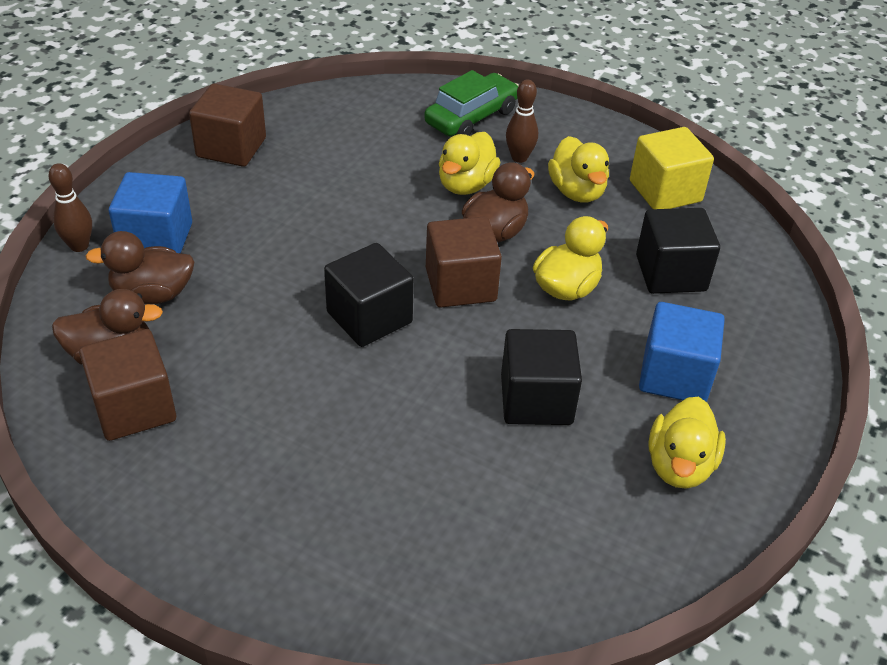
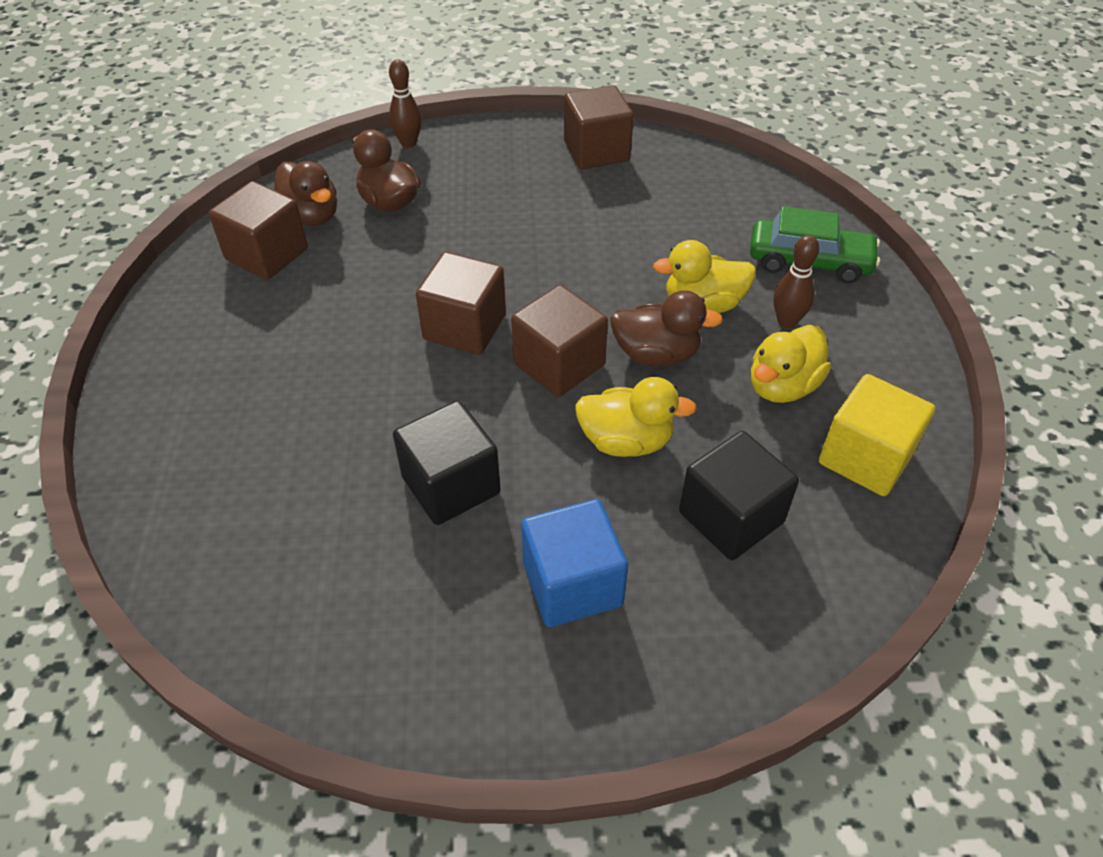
camera: 60 degrees right, 5 degrees up
(156, 239) = (450, 172): blue cube -> none
(369, 317) = (464, 327): black cube -> brown cube
(679, 465) = (444, 639): yellow duck -> none

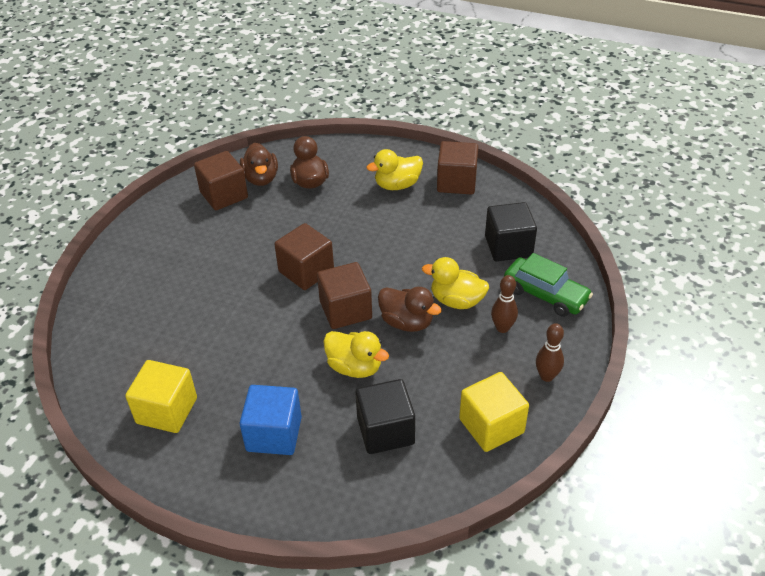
camera: 25 degrees right, 5 degrees down
(376, 612) = (167, 410): none -> yellow cube
(408, 143) = (344, 147): brown bowling pin -> brown bowling pin (546, 376)
(451, 485) = (243, 358): black cube -> black cube (508, 246)
(782, 386) = (470, 366): yellow duck -> yellow duck (397, 185)

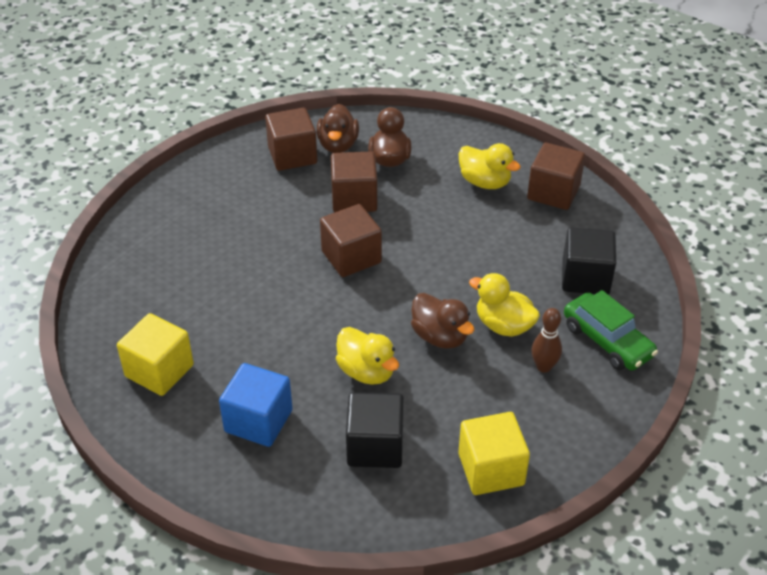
camera: 15 degrees right, 0 degrees up
(345, 310) = (378, 308): brown cube -> brown cube (354, 199)
(397, 185) = (485, 182): yellow duck -> yellow duck turned 135 degrees counterclockwise
(546, 376) = (573, 431): brown bowling pin -> none

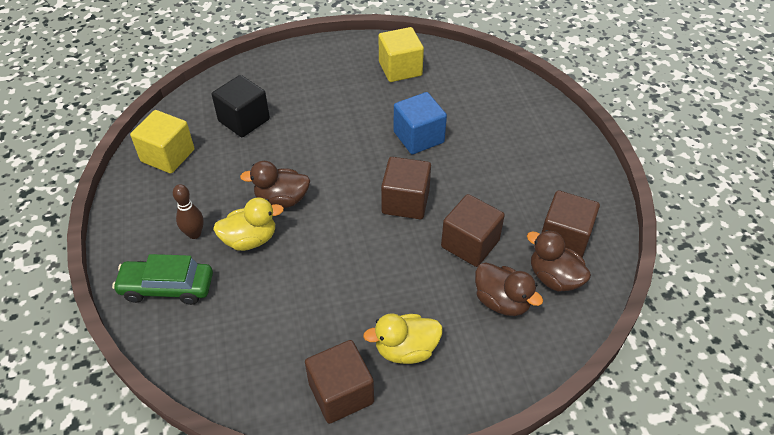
camera: 130 degrees right, 5 degrees up
(258, 421) = (318, 87): blue cube -> blue cube (418, 137)
(366, 371) = (297, 148): yellow duck -> none
(585, 278) = (230, 327): black cube -> none

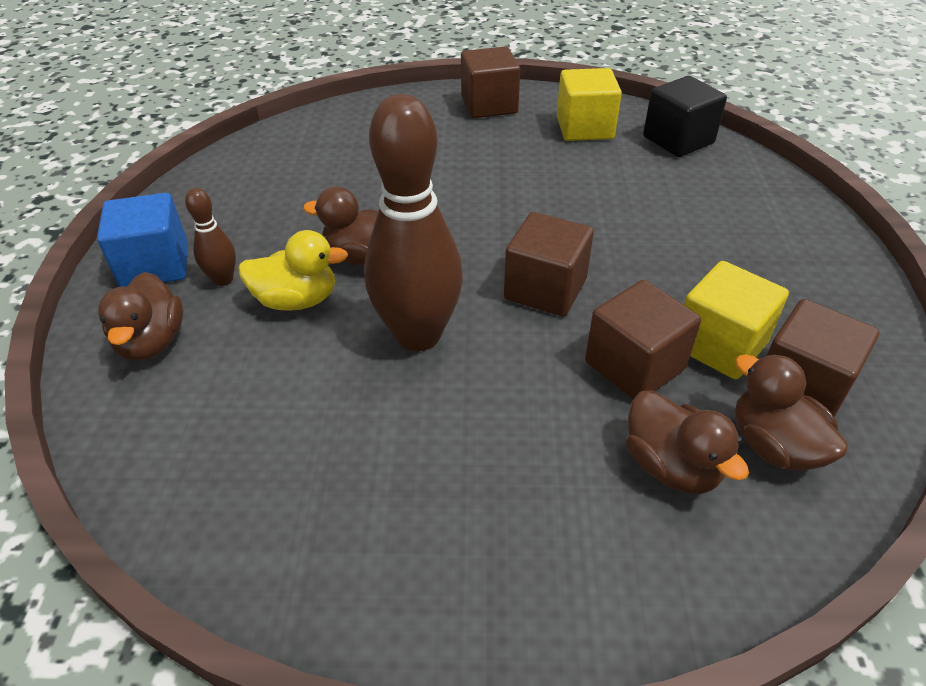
camera: 15 degrees right, 5 degrees down
(167, 287) = (152, 342): green car -> brown duck
(168, 155) = (233, 182): yellow cube -> yellow cube (719, 345)
(244, 120) = (350, 157): black cube -> black cube (678, 140)
(336, 249) = (418, 335): none -> brown bowling pin
(341, 393) = (346, 560): brown cube -> brown cube (489, 105)
(406, 349) = (481, 511): yellow duck -> none
(418, 137) = (589, 210): blue cube -> blue cube (155, 265)

